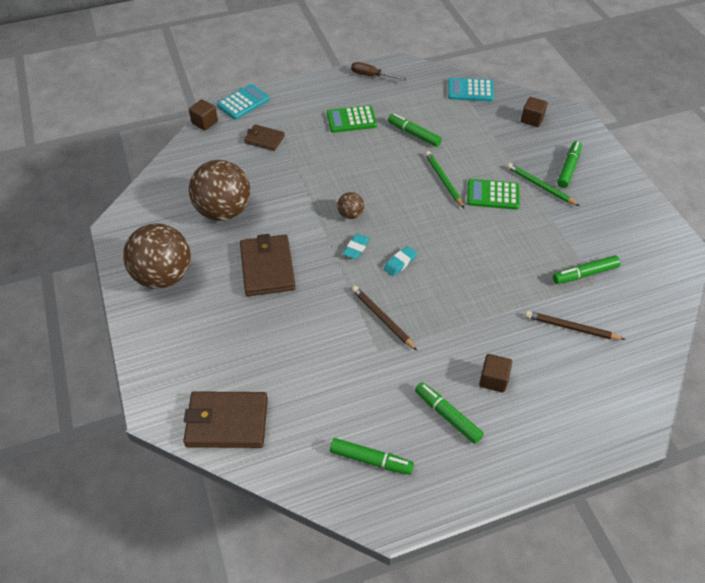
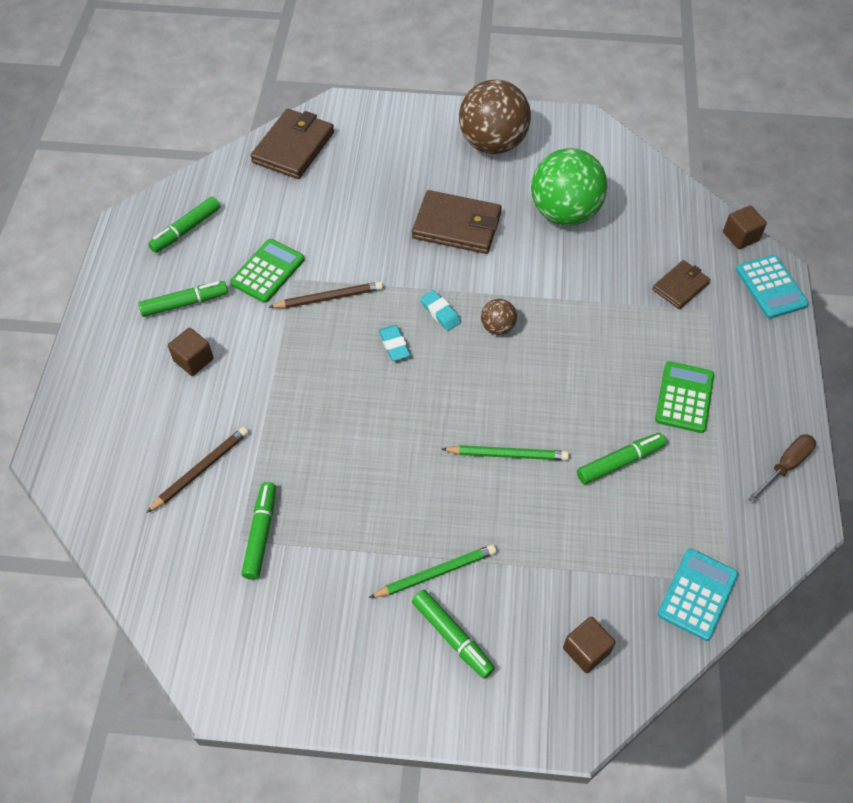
camera: 115 degrees right, 5 degrees up
(224, 211) = (564, 213): brown ball -> green ball
(493, 195) = (450, 501): green calculator -> green calculator (268, 271)

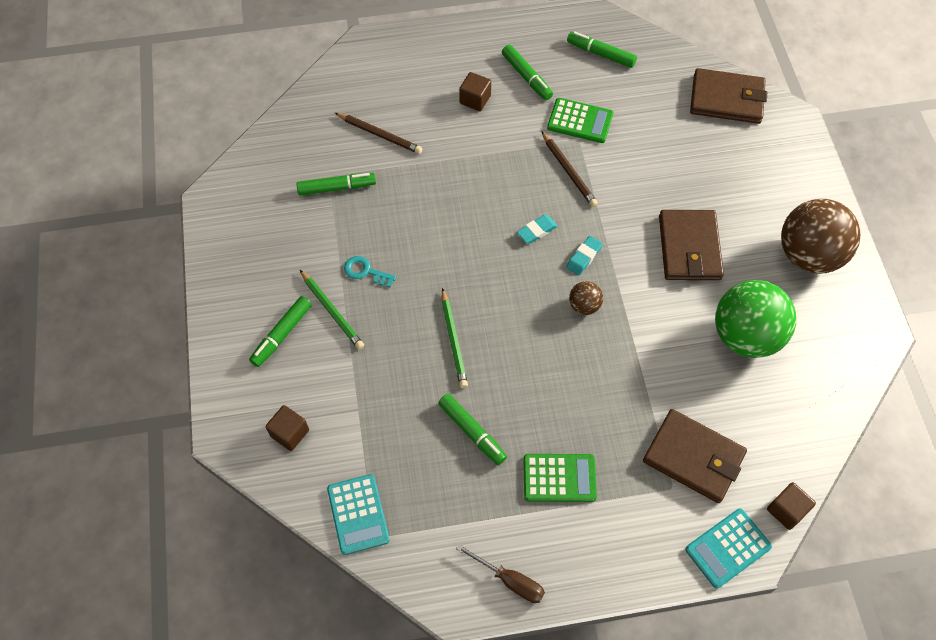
camera: 75 degrees right, 5 degrees up
(392, 525) = (365, 271): none -> turquoise key
(680, 286) = (693, 458): brown wallet -> brown wallet, size x1.69
(697, 594) = (358, 514): turquoise calculator -> turquoise calculator turned 60 degrees clockwise

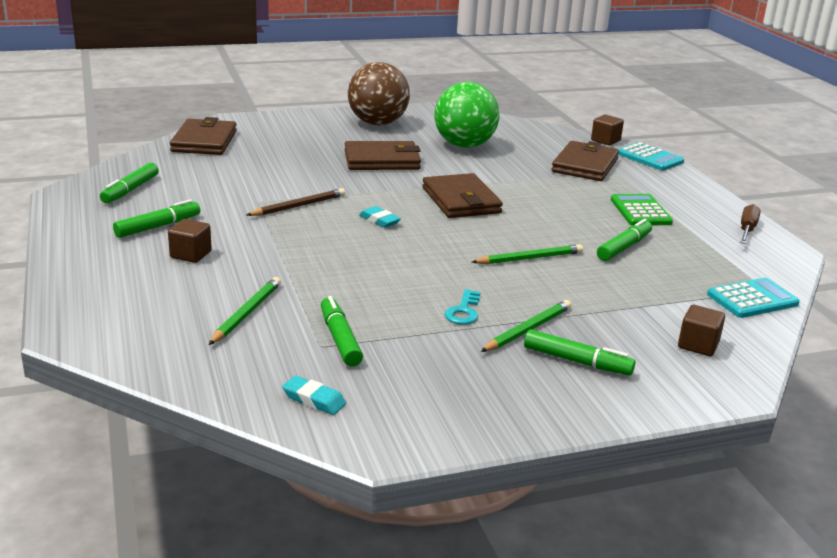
camera: 100 degrees left, 35 degrees down
(380, 135) = (246, 313): brown pencil -> green pencil
(580, 121) = (229, 200): green calculator -> none
(584, 257) = (405, 200): turquoise eraser -> turquoise eraser (314, 400)
(584, 305) = (461, 200): brown ball -> brown wallet

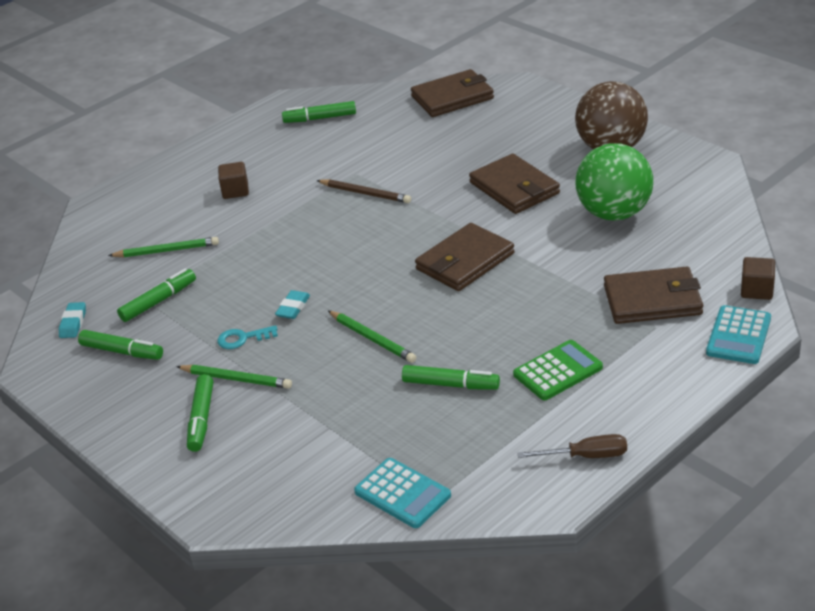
camera: 70 degrees right, 10 degrees up
(158, 226) = (268, 158): green marker -> green marker (122, 351)
(379, 220) = (375, 239): turquoise eraser -> turquoise eraser (293, 308)
(698, 345) = (278, 478): brown cube -> none

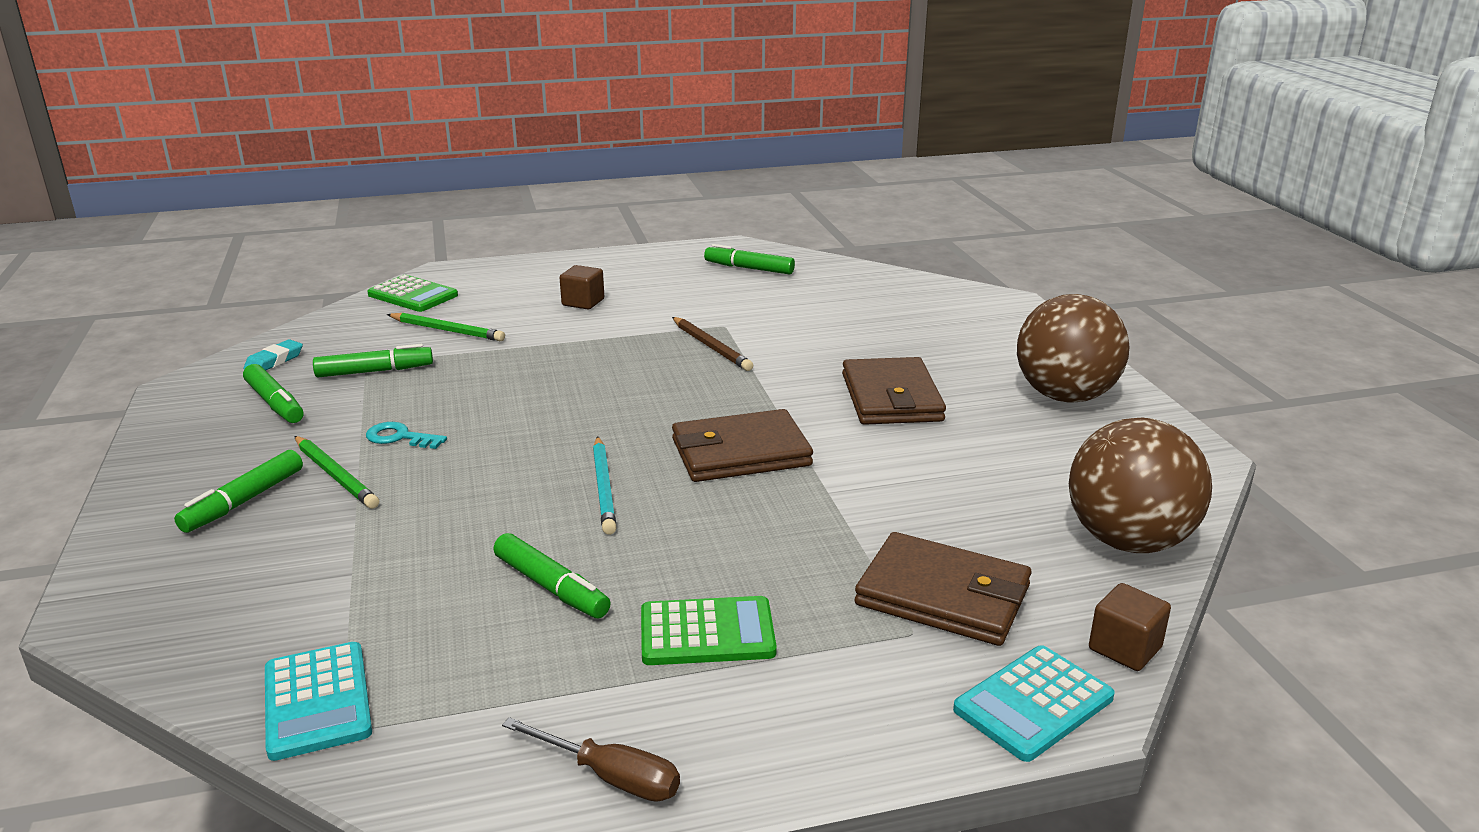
camera: 25 degrees right, 10 degrees down
(100, 232) = (413, 295): none -> green calculator
(293, 308) = (491, 428): turquoise eraser -> none
(372, 339) = (530, 494): green pencil -> none
(411, 317) = (604, 488): none -> turquoise pencil
(452, 97) = (916, 291): brown wallet -> none
(614, 213) = (995, 468): green ball -> none
(715, 230) = (1128, 541): none -> brown ball

